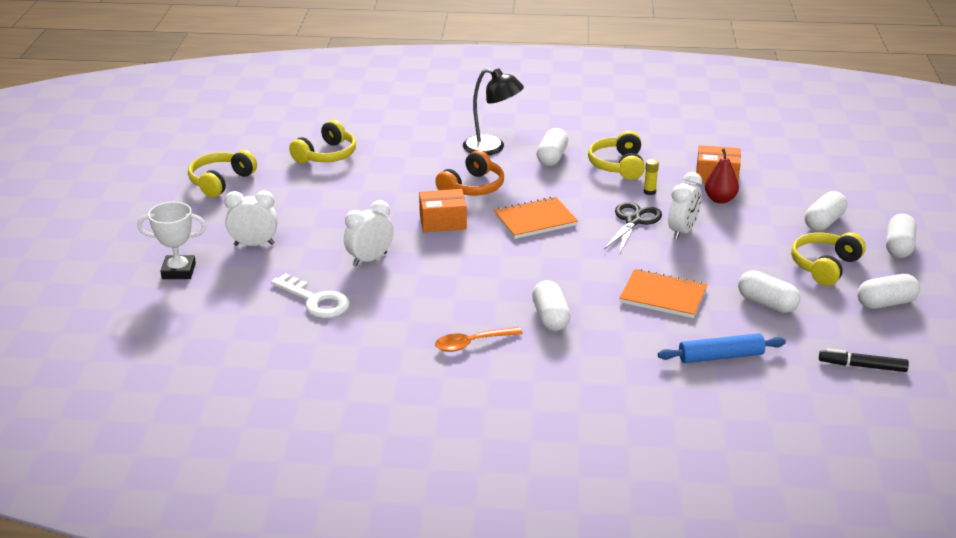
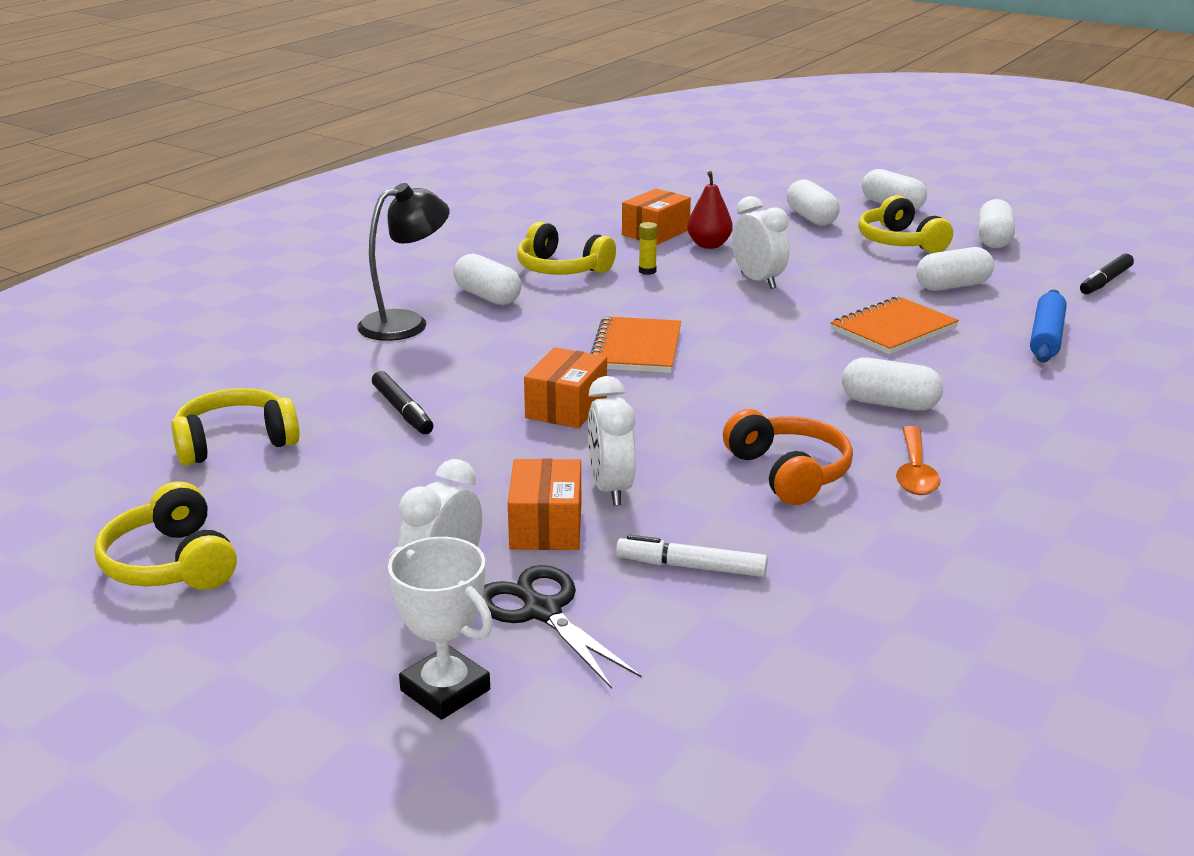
camera: 60 degrees left, 5 degrees down
(178, 271) = (445, 690): white trophy -> white trophy turned 75 degrees counterclockwise
(316, 301) = (691, 567): white key -> white marker
(320, 253) = (546, 526): none -> orange box
(326, 155) = (235, 442): yellow headphones -> yellow headphones turned 90 degrees counterclockwise
(395, 182) = (402, 411): none -> black marker
(472, 187) = (496, 363): orange headphones -> orange headphones (789, 473)
(633, 221) = (705, 297): black scissors -> black scissors (542, 611)

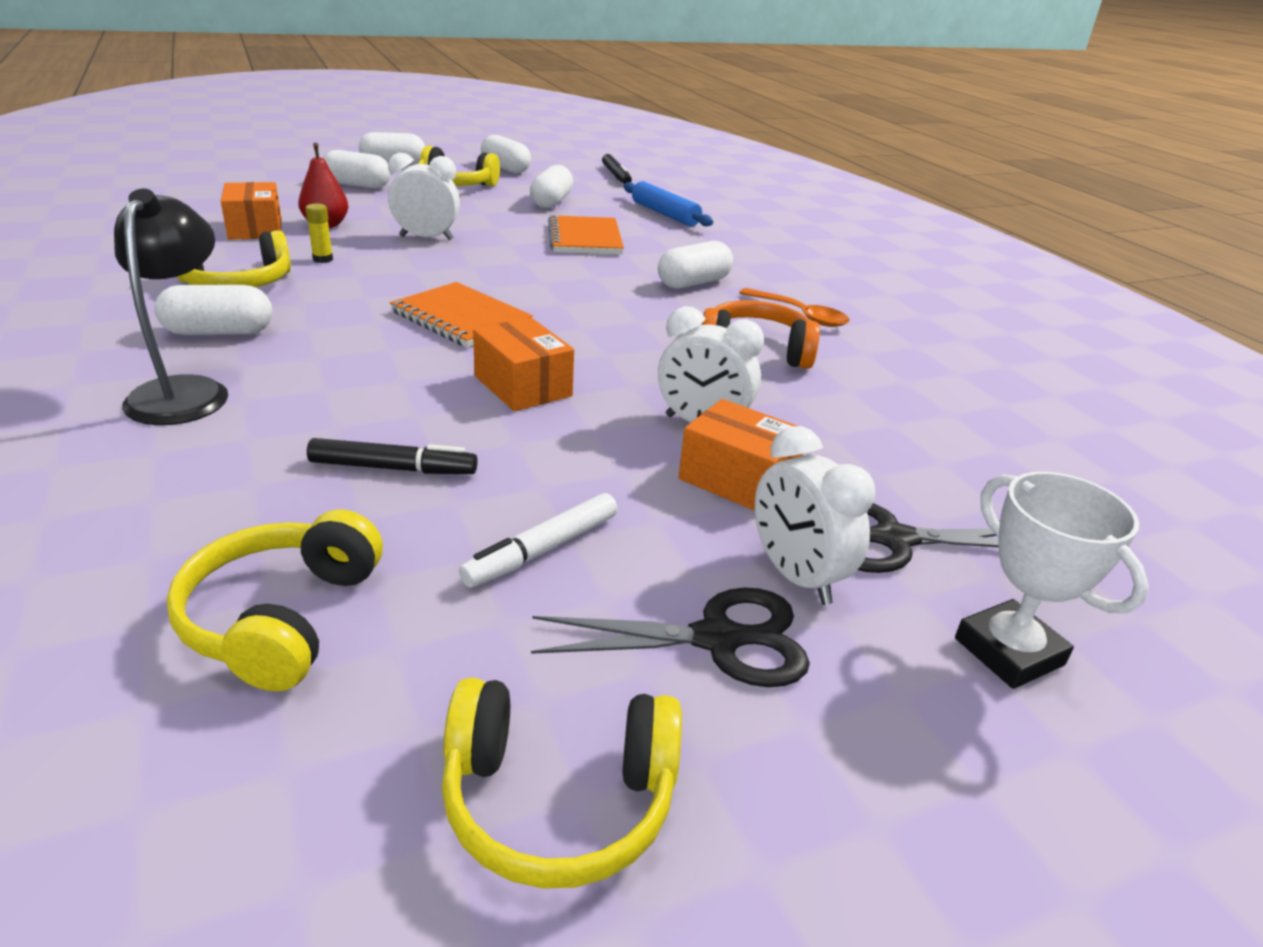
camera: 60 degrees left, 5 degrees up
(343, 572) = (718, 639): none -> black scissors
(445, 690) = (1008, 651): white trophy -> white trophy turned 75 degrees clockwise
(691, 567) = (867, 442): white marker -> white marker (542, 550)

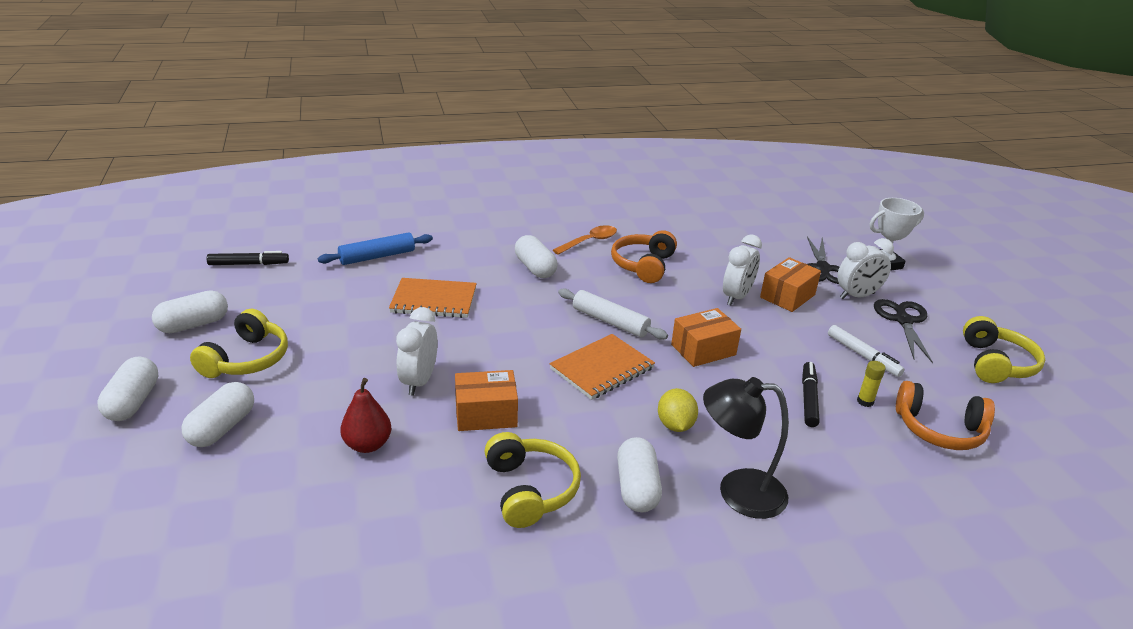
camera: 80 degrees left, 0 degrees up
(255, 229) = (370, 494): orange box -> orange box (486, 414)
(282, 618) = (939, 429): yellow headphones -> orange headphones
(323, 259) = (471, 441): yellow glue stick -> yellow glue stick (865, 401)
(335, 358) = (675, 425): none -> yellow lemon
(551, 202) = (326, 307): white capsule -> none
(577, 325) = (610, 321): none -> white rolling pin

